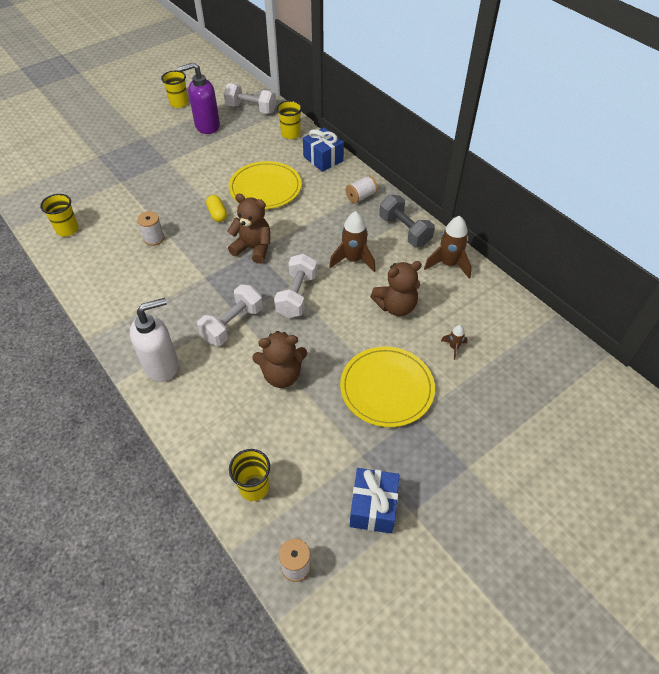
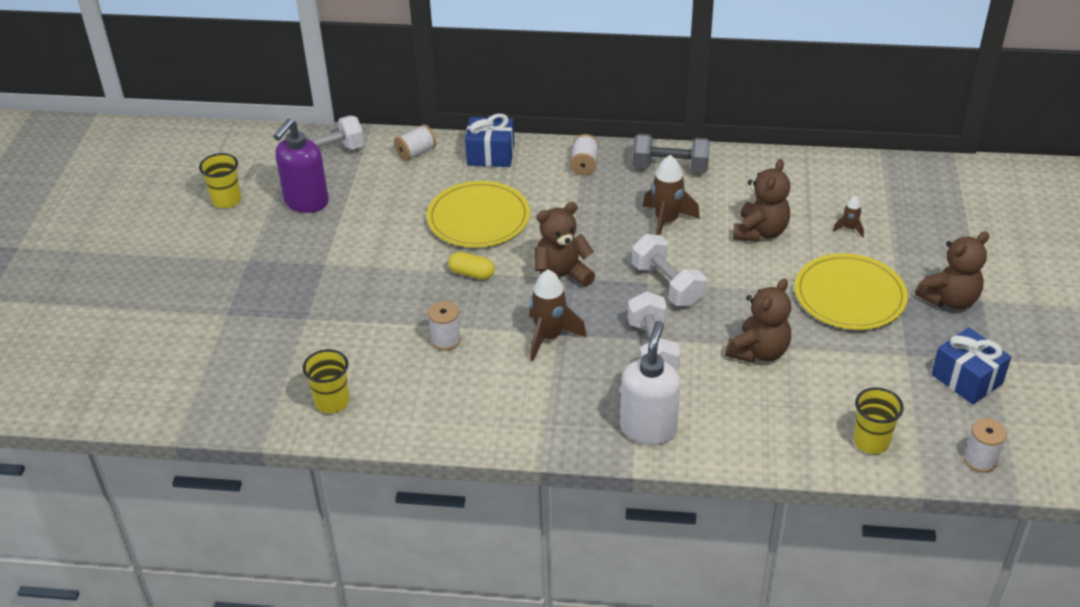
camera: 45 degrees left, 10 degrees down
(290, 134) = (416, 153): yellow cup -> white spool
(446, 446) = (949, 300): none -> brown teddy bear
(448, 264) = (748, 169): brown rocket -> brown rocket (549, 337)

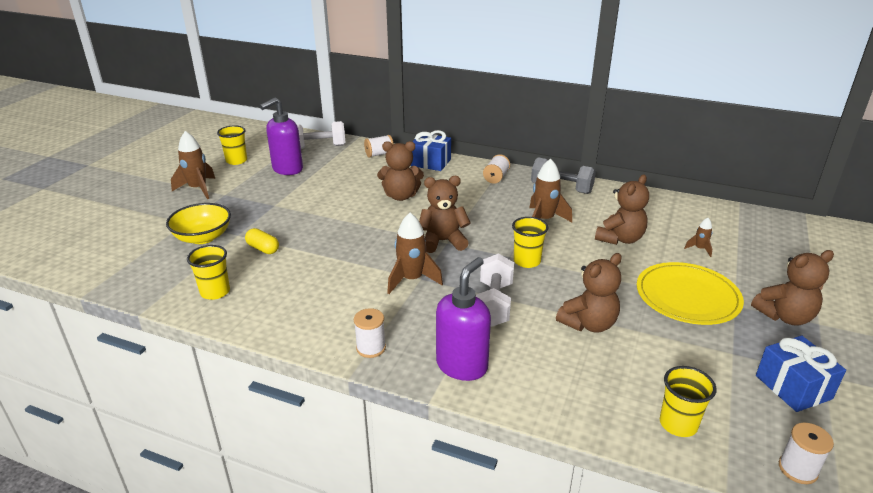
camera: 15 degrees right, 10 degrees down
(206, 258) = (198, 189): none -> brown rocket
(265, 331) = (203, 237): none -> yellow bowl
(446, 340) = (329, 267): white spool -> white spool (371, 348)
(472, 274) = (375, 228): yellow capsule -> yellow capsule (263, 249)
(478, 218) = (400, 196): yellow plate -> brown teddy bear
(648, 428) = (462, 365): white soap dispenser -> purple soap dispenser
(667, 285) = (527, 261): white dumbbell -> yellow cup

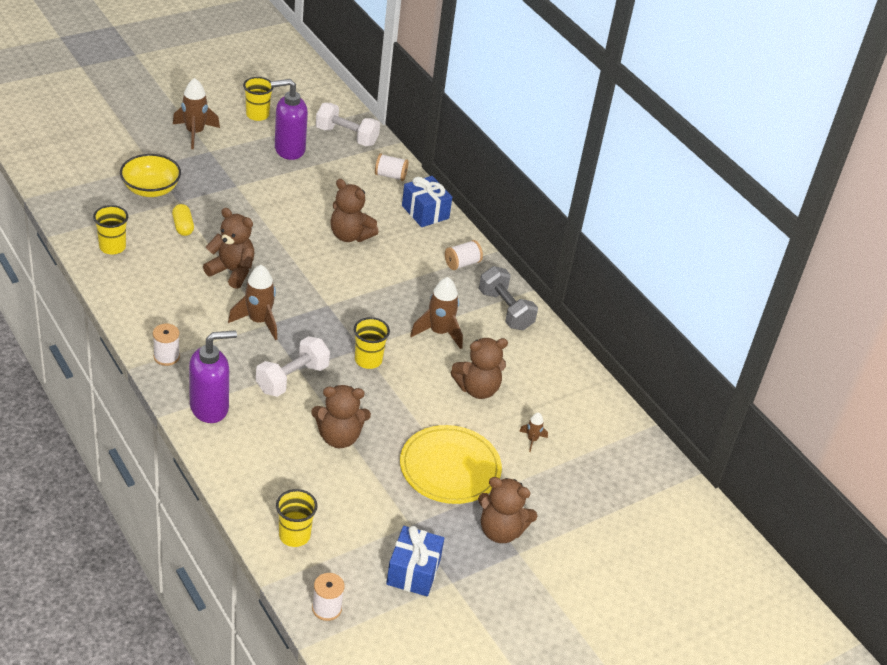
camera: 30 degrees right, 10 degrees up
(443, 241) = (326, 302): brown teddy bear -> brown teddy bear (232, 271)

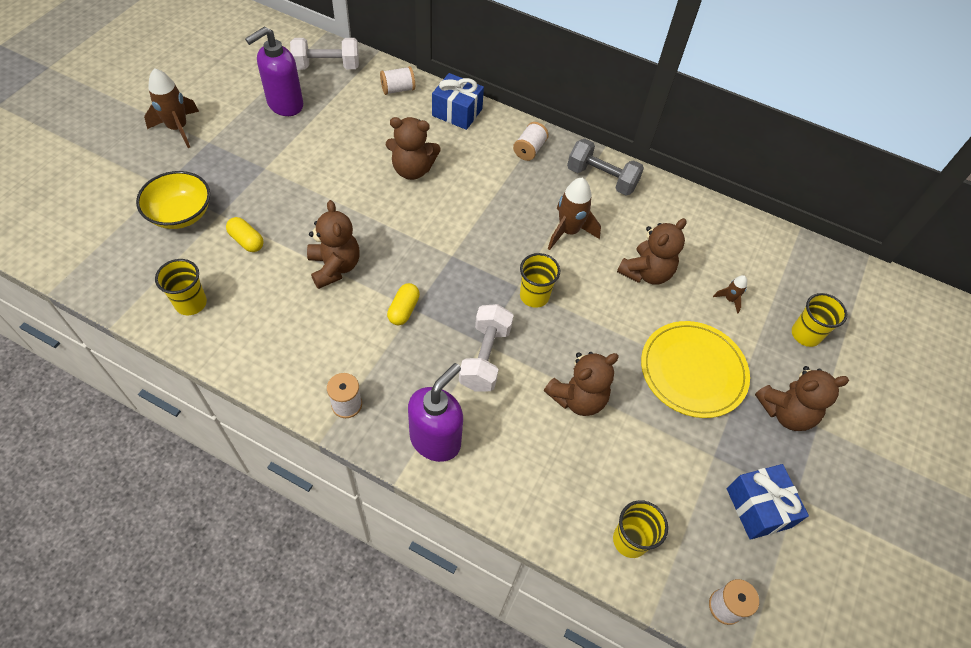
camera: 30 degrees left, 15 degrees up
(232, 271) = (334, 267): brown teddy bear -> brown teddy bear turned 75 degrees clockwise
(257, 115) = (225, 81): yellow cup -> yellow cup (805, 334)
(259, 321) = (404, 310): brown rocket -> yellow capsule

